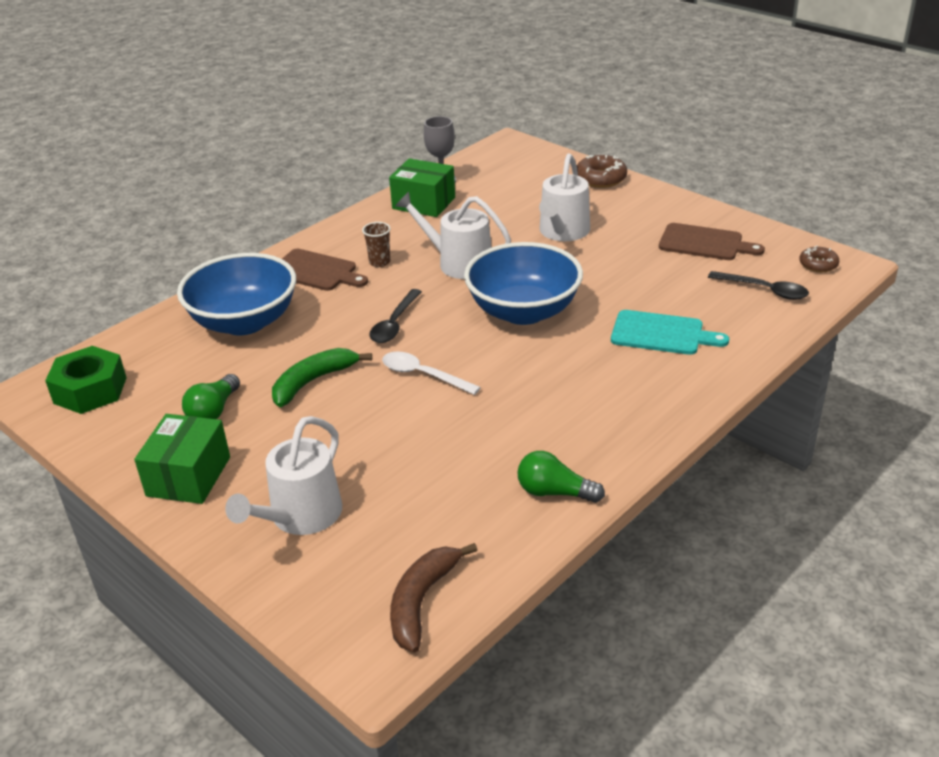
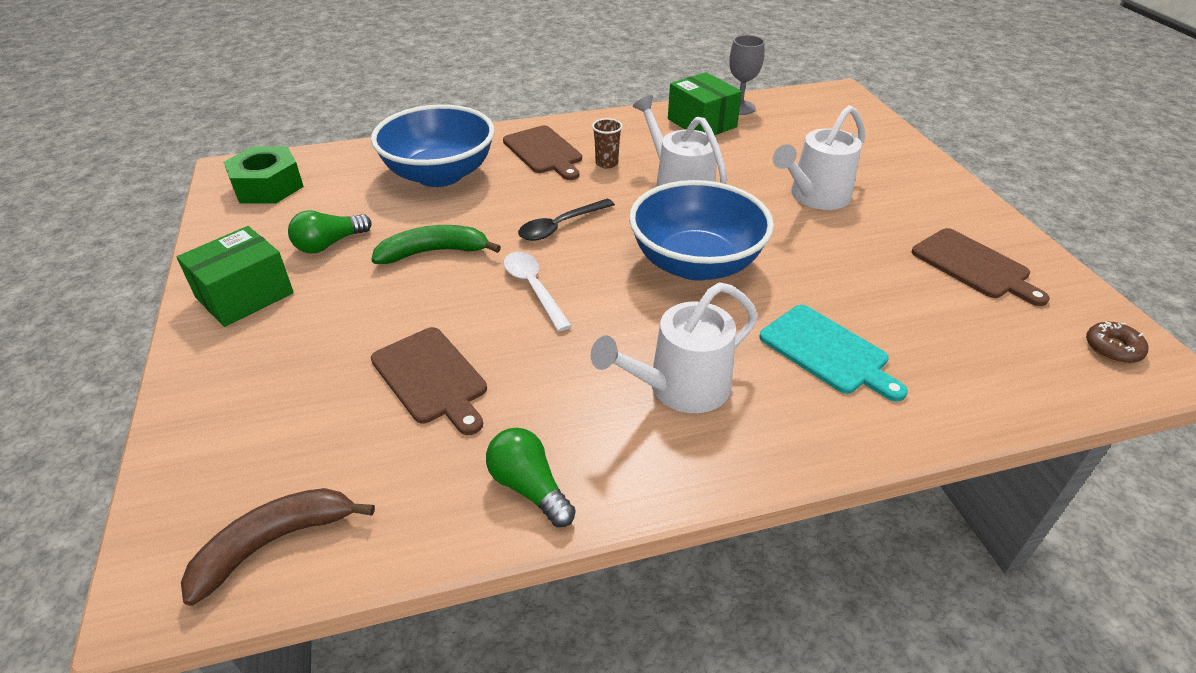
camera: 30 degrees right, 5 degrees up
(300, 516) = (280, 382): white watering can -> white watering can (680, 388)
(414, 463) = (431, 378): none -> brown cutting board
(600, 178) = (908, 156): brown donut -> none
(764, 290) = (1007, 352): black spoon -> none

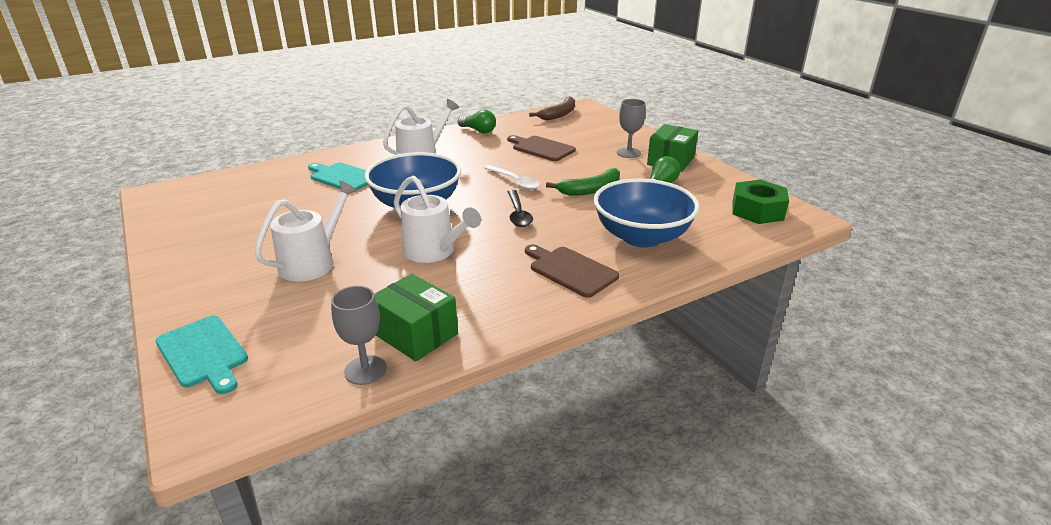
camera: 165 degrees right, 10 degrees down
(286, 331) = (628, 153): none -> grey goblet
(560, 226) = (518, 214): black spoon -> black spoon turned 135 degrees clockwise
(606, 163) = (505, 267): brown cup -> none
(873, 132) = (203, 353): none -> turquoise cutting board
(974, 266) = (216, 227): brown cutting board -> none
(1113, 348) = (171, 196): brown donut -> none

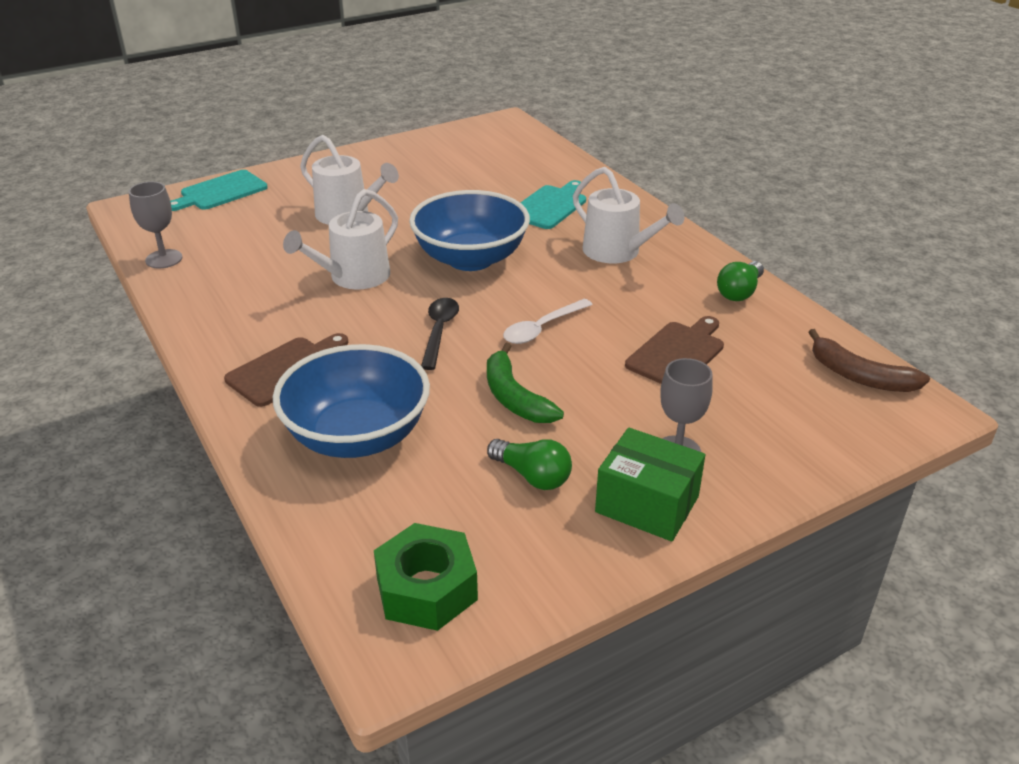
camera: 90 degrees right, 5 degrees up
(415, 334) = (204, 278): green box -> none
(518, 214) = (439, 331): black spoon -> black spoon turned 105 degrees clockwise

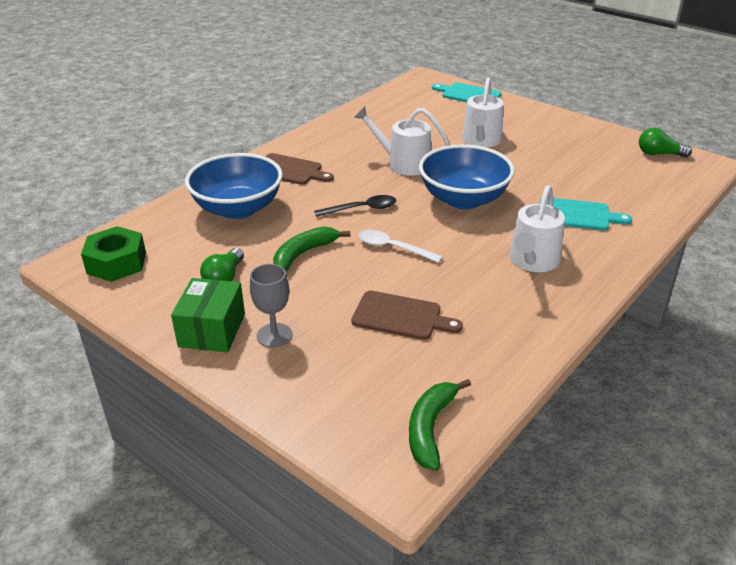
camera: 70 degrees right, 0 degrees up
(164, 259) = (377, 103): grey goblet -> none
(739, 292) = (521, 337): green light bulb -> green light bulb (659, 154)
(859, 376) = (430, 428): brown banana -> green banana

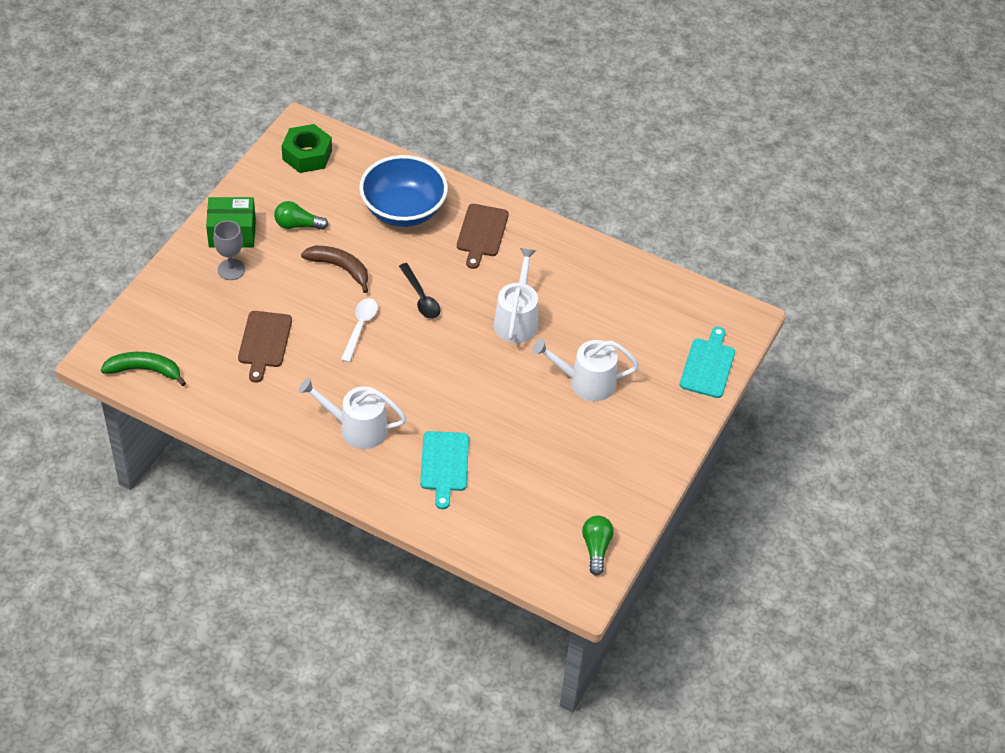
camera: 75 degrees right, 15 degrees up
(303, 254) = (340, 268): green banana -> brown banana
(463, 199) = (455, 373): blue bowl -> none

